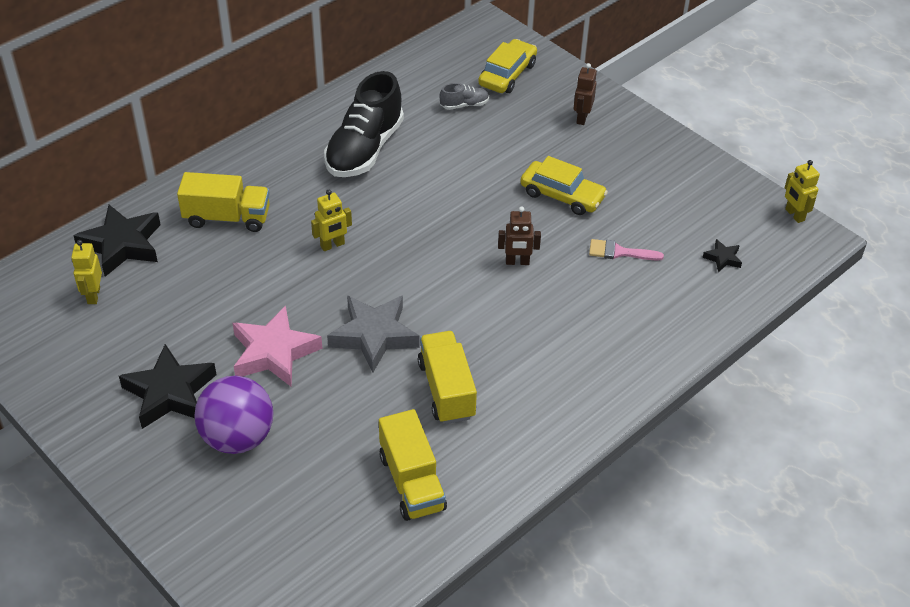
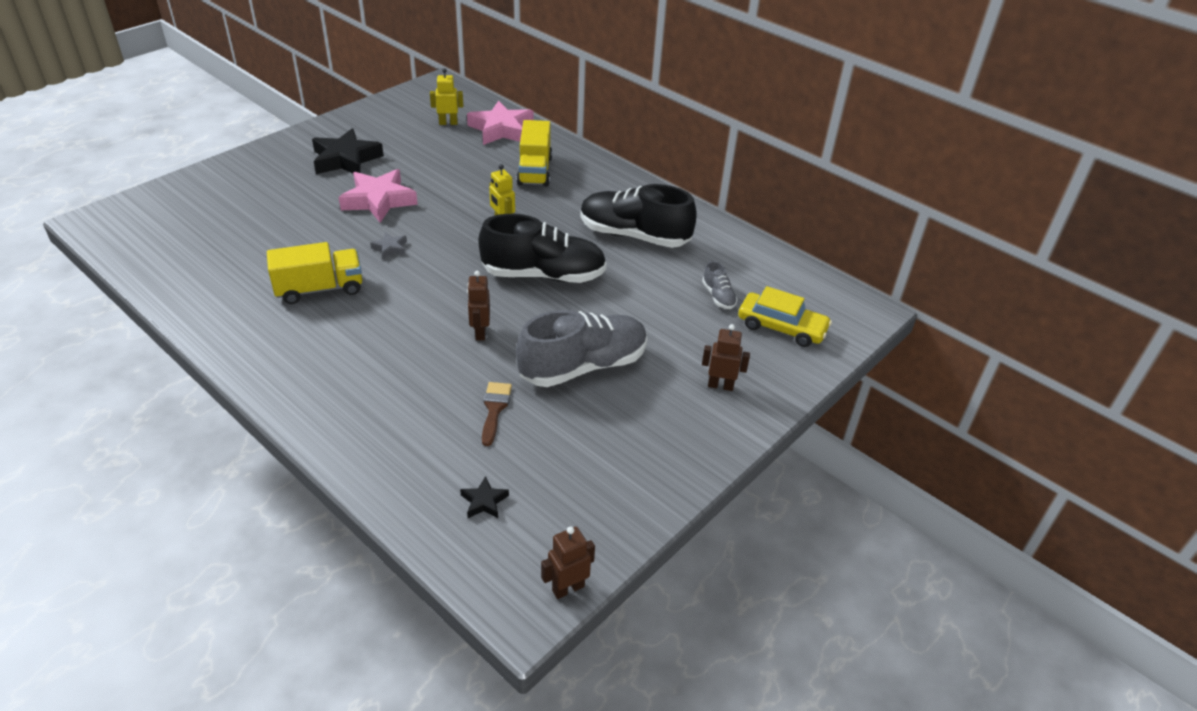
camera: 85 degrees right, 5 degrees down
(122, 245) = (501, 129): black star -> pink star
(238, 437) = (295, 189): purple ball -> none
(374, 336) = (390, 248): grey star -> grey star, size x0.46
(412, 482) = (223, 272): yellow truck -> none
(428, 216) = (543, 275): none -> black shoe
(562, 195) = (583, 366): yellow car -> grey shoe
(619, 252) = (494, 409): pink brush -> brown brush
(794, 215) = (568, 588): yellow robot -> brown robot

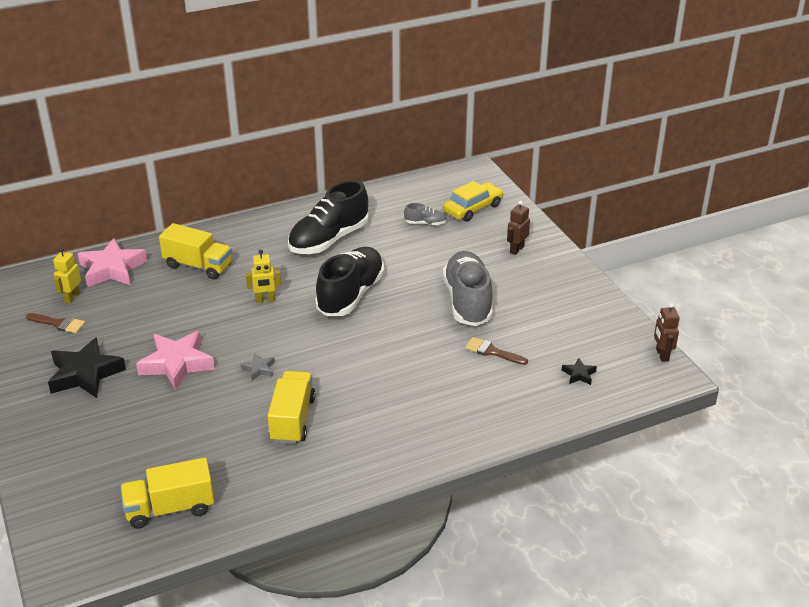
camera: 65 degrees left, 5 degrees down
(178, 252) = (170, 508): none -> yellow truck
(409, 128) = (59, 323): none -> brown brush
(480, 332) = (403, 341): brown robot -> none

